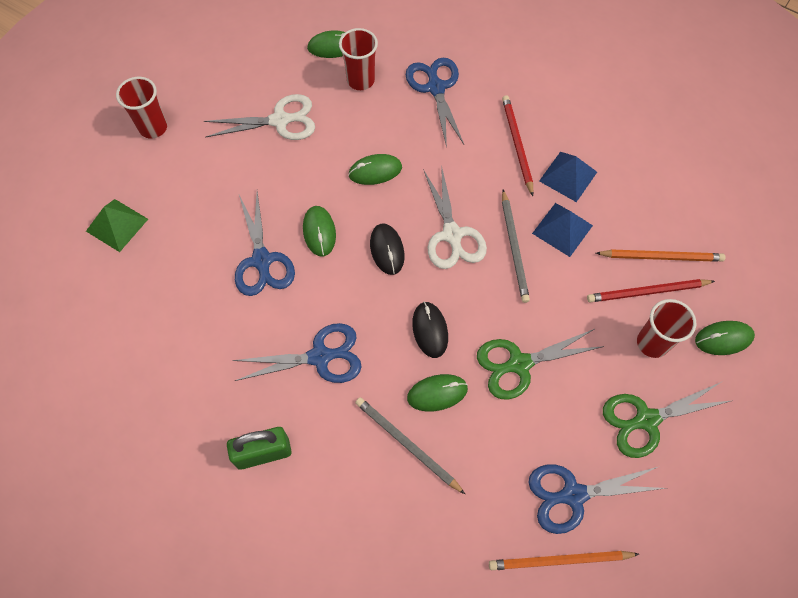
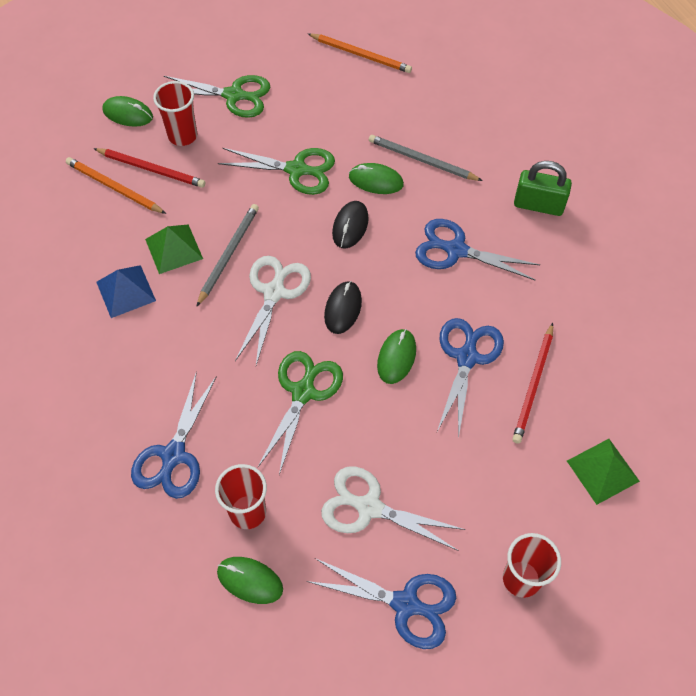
camera: 150 degrees left, 5 degrees down
(375, 171) = (303, 392): green mouse -> green scissors
(407, 444) = (422, 160): grey pencil -> grey pencil turned 135 degrees clockwise
(517, 144) = (144, 346): red pencil -> red pencil (533, 385)
(562, 229) = (173, 248): blue pyramid -> green pyramid
(572, 495) = (323, 81): blue scissors -> blue scissors (406, 604)

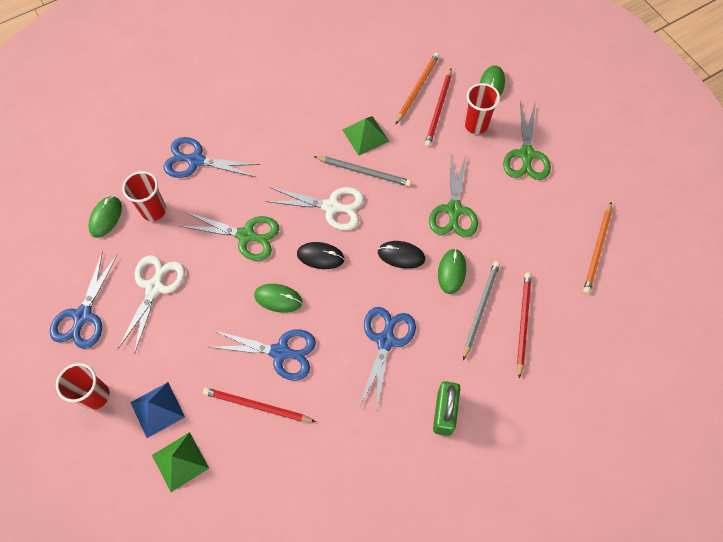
camera: 85 degrees right, 5 degrees up
(126, 291) = (325, 111): blue pyramid -> blue pyramid (157, 409)
(440, 127) = (523, 322): none -> red pencil

